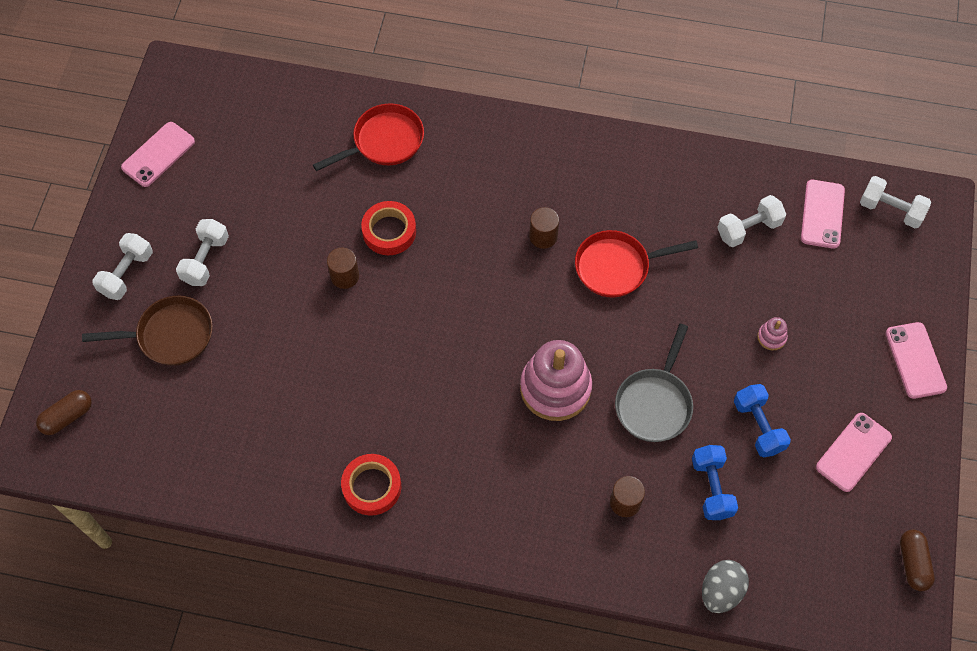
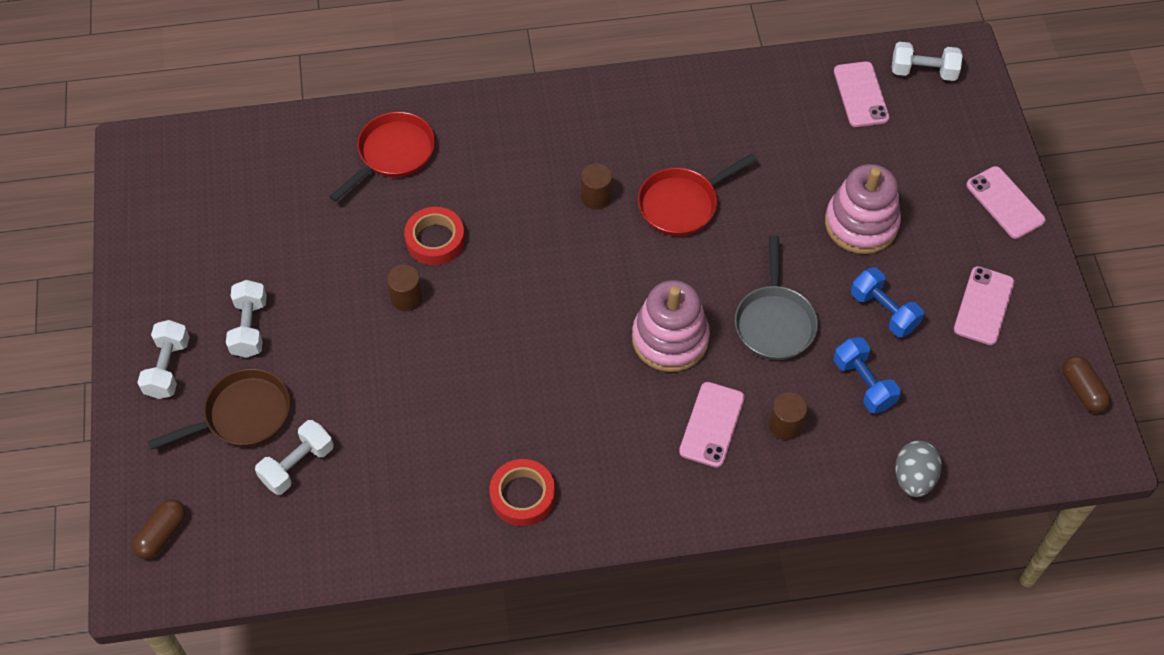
camera: 20 degrees left, 5 degrees down
(158, 154) = (153, 237): pink phone -> pink phone (712, 424)
(748, 229) = (796, 129): white dumbbell -> white dumbbell (297, 465)
(771, 337) = (861, 224): pink stacking toy -> pink stacking toy, size x2.40

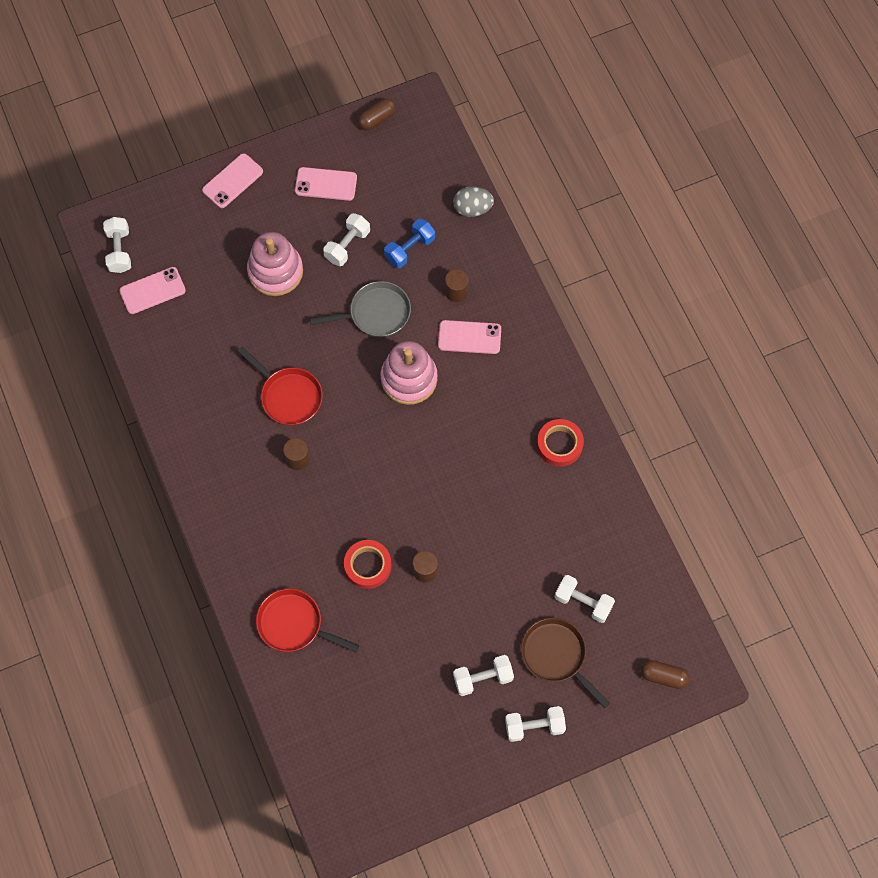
camera: 105 degrees left, 10 degrees up
(883, 311) = (347, 245): blue dumbbell -> white dumbbell

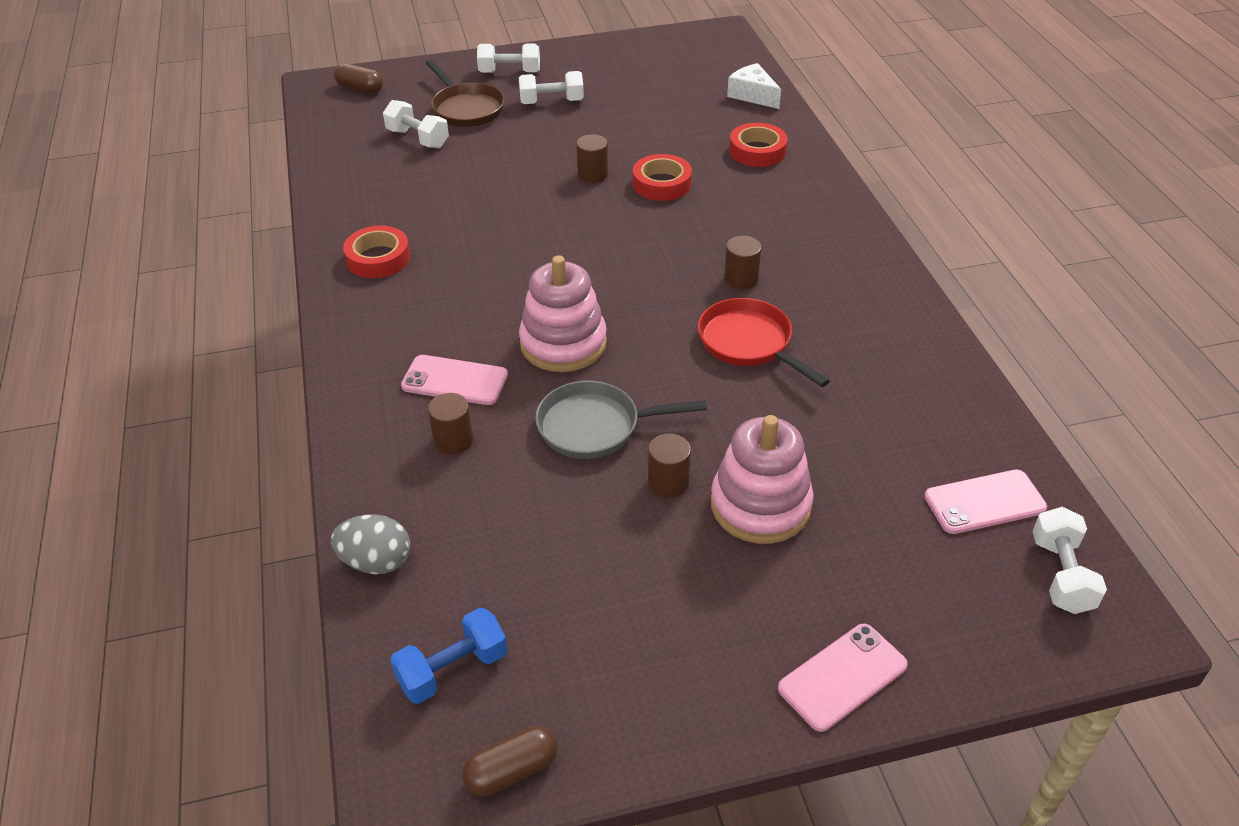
camera: 170 degrees left, 25 degrees down
(294, 624) = (757, 151): red pan -> red tape
(302, 716) = (752, 95): none -> white cheese
(326, 184) = (648, 644): pink phone -> none
(327, 279) = (668, 482): none -> brown cylinder
(347, 245) = (624, 530): white dumbbell -> none
(409, 249) = (513, 511): blue dumbbell -> blue dumbbell (452, 669)

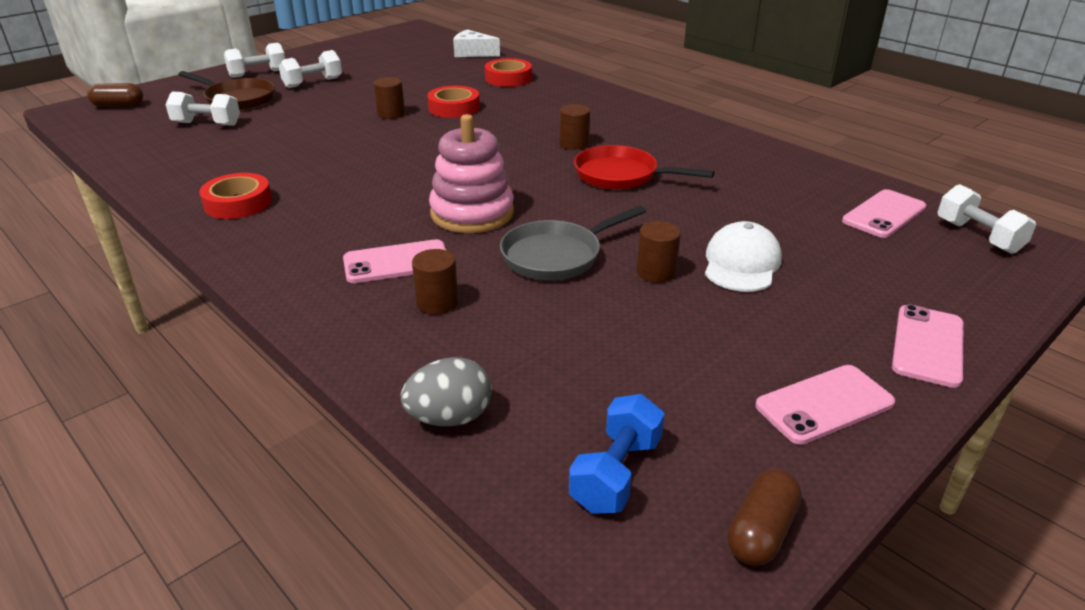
camera: 30 degrees left, 10 degrees down
(677, 690) = (824, 404): none -> pink phone
(760, 505) = (741, 263): pink stacking toy -> white cap

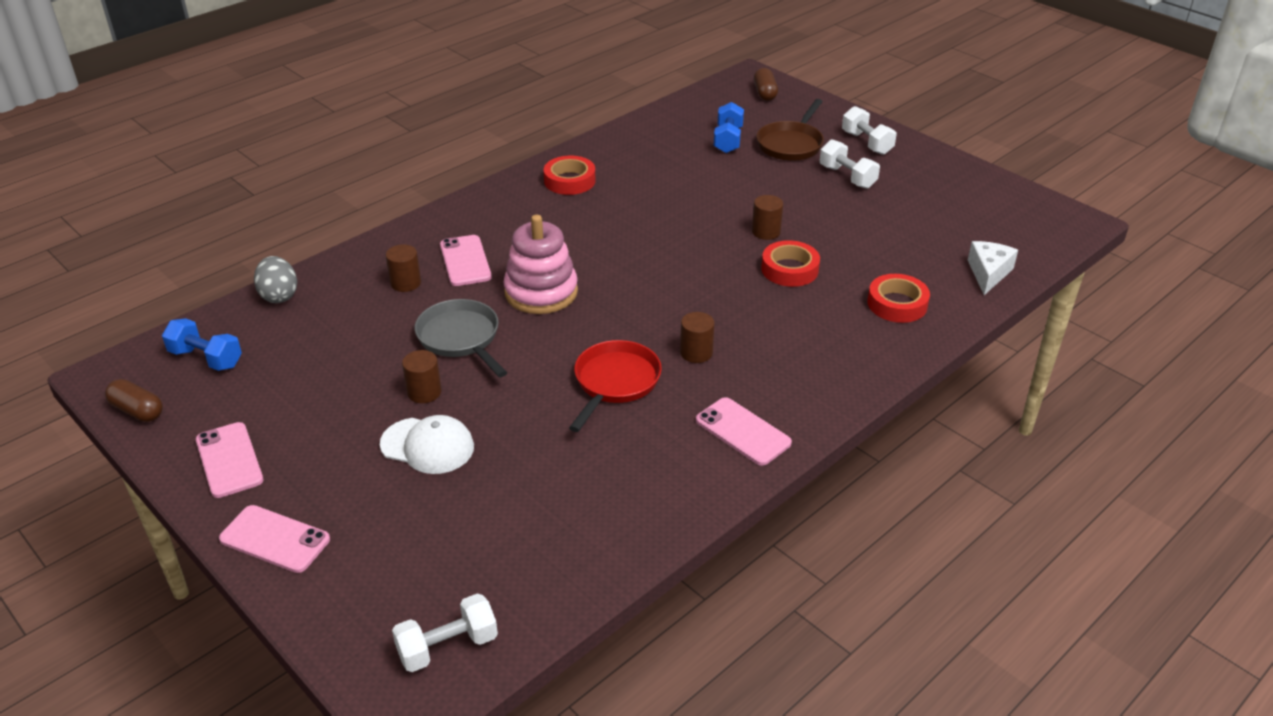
camera: 90 degrees right, 5 degrees up
(207, 124) = (728, 140): white dumbbell -> blue dumbbell
(884, 214) = (509, 576): pink phone -> pink phone (743, 432)

